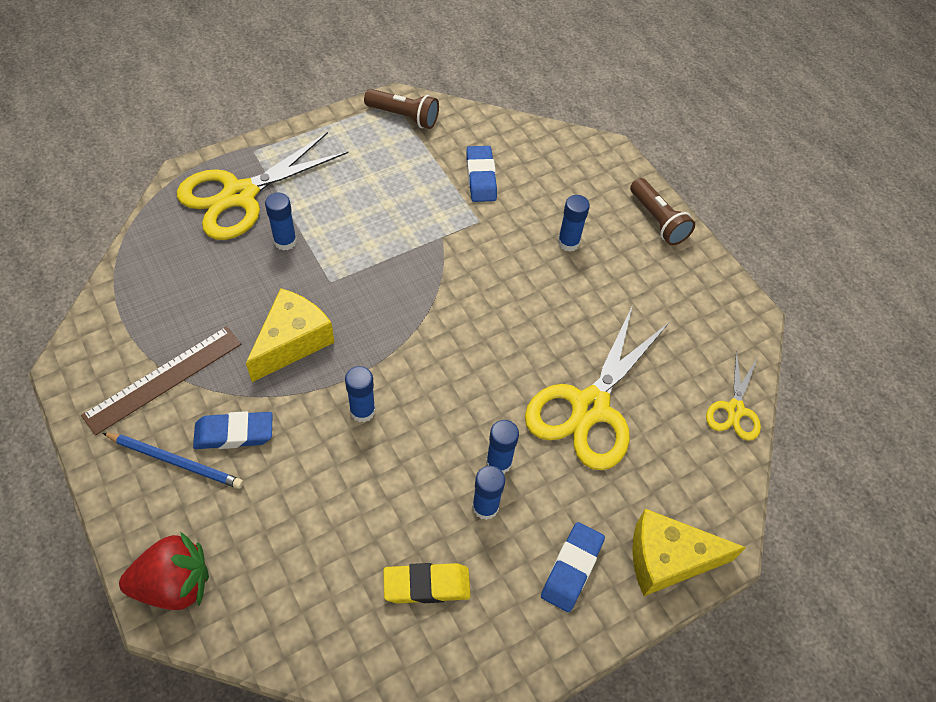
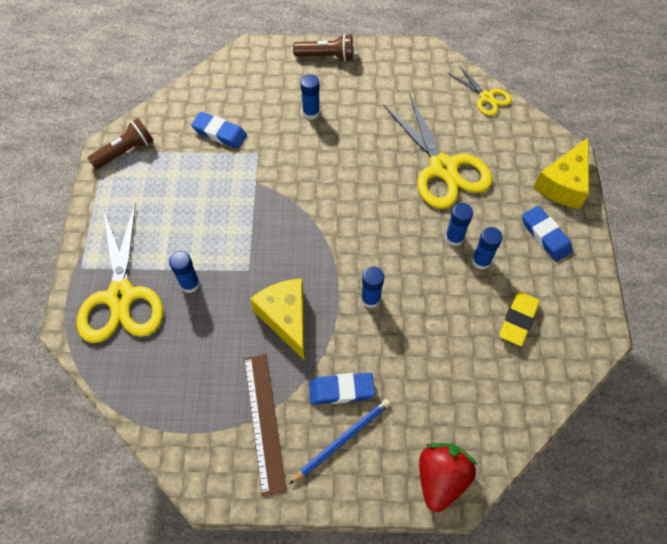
camera: 55 degrees left, 5 degrees up
(234, 433) = (341, 390): blue eraser -> blue eraser turned 60 degrees clockwise

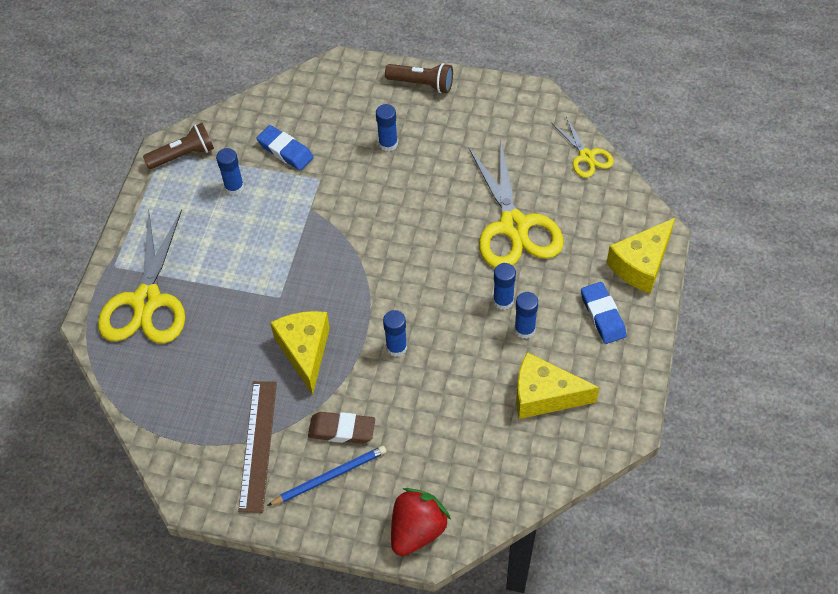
camera: 15 degrees right, 5 degrees down
(190, 284) = (217, 301): blue glue stick -> blue glue stick (234, 187)
(341, 390) = (342, 430): blue eraser -> brown eraser
(518, 320) = (544, 395): yellow eraser -> yellow cheese

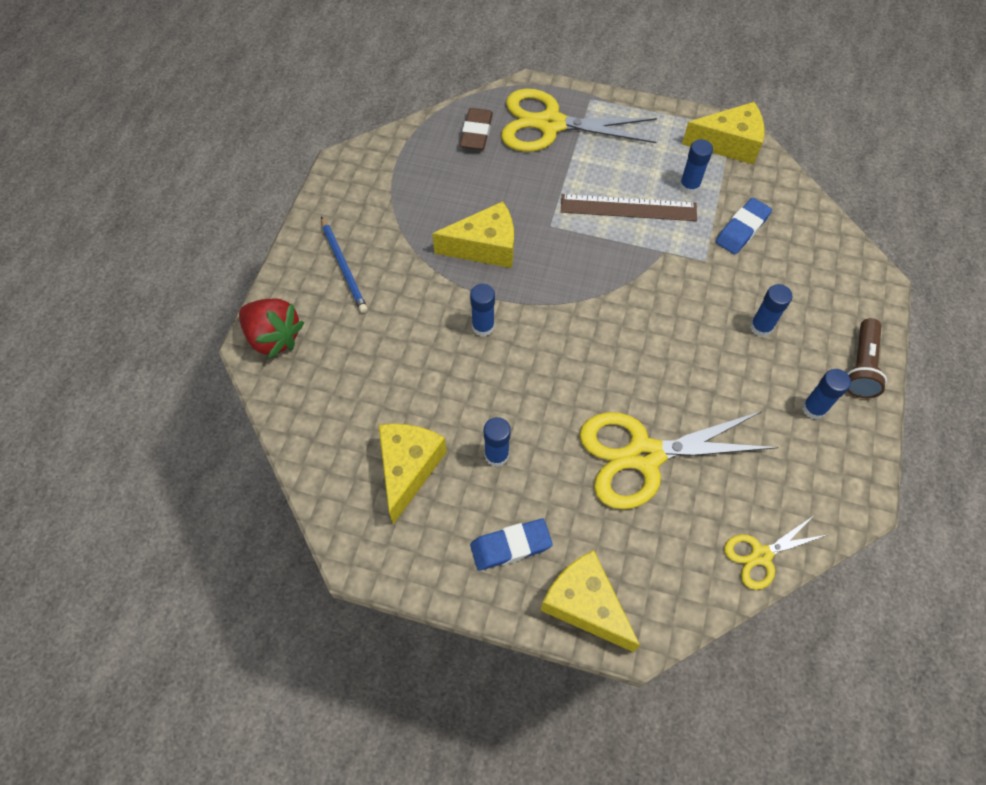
camera: 90 degrees right, 5 degrees up
(183, 155) = (729, 144): brown flashlight -> yellow cheese
(258, 445) = (386, 211): brown ruler -> brown ruler (628, 208)
(342, 430) = (392, 277): brown eraser -> brown eraser (476, 133)
(503, 301) = (536, 435): blue glue stick -> blue glue stick (813, 408)

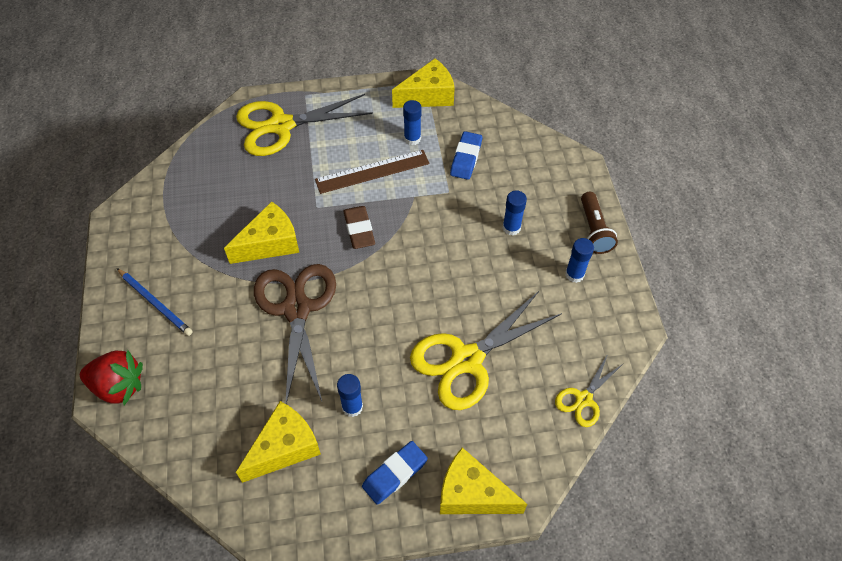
camera: 25 degrees left, 5 degrees down
(408, 468) = (284, 448): yellow cheese -> yellow cheese turned 60 degrees clockwise
(476, 133) = (222, 152): brown eraser -> brown eraser (359, 230)
(483, 326) = (296, 308): blue glue stick -> brown scissors

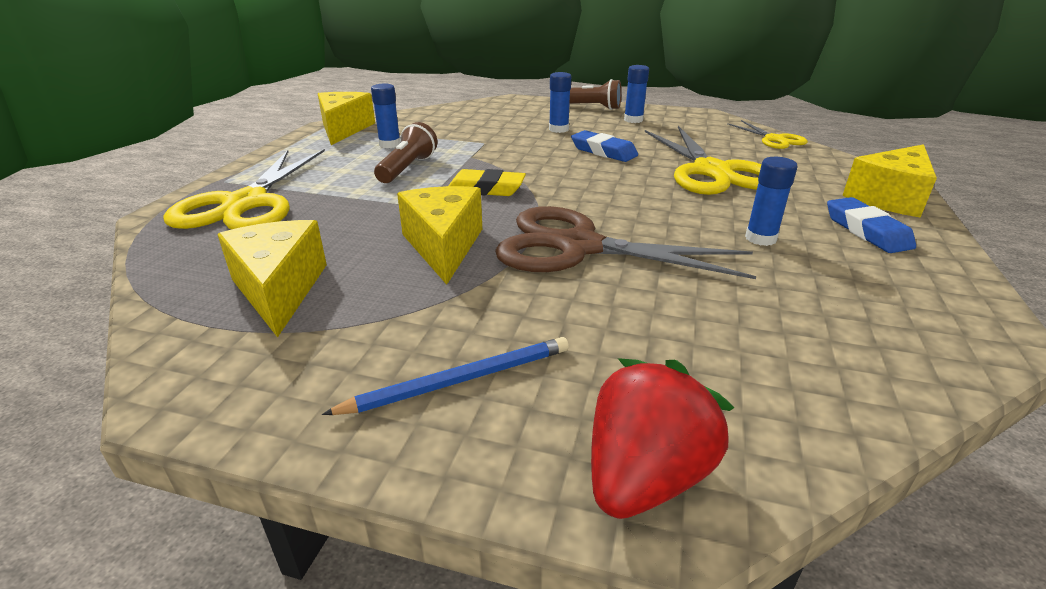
camera: 65 degrees left, 25 degrees down
(284, 448) = (825, 298): yellow cheese -> yellow cheese (279, 289)
(359, 230) = (486, 189): brown eraser -> yellow eraser
(372, 171) = (407, 168): brown ruler -> brown flashlight
(466, 158) = (450, 130): blue eraser -> blue eraser (603, 151)

